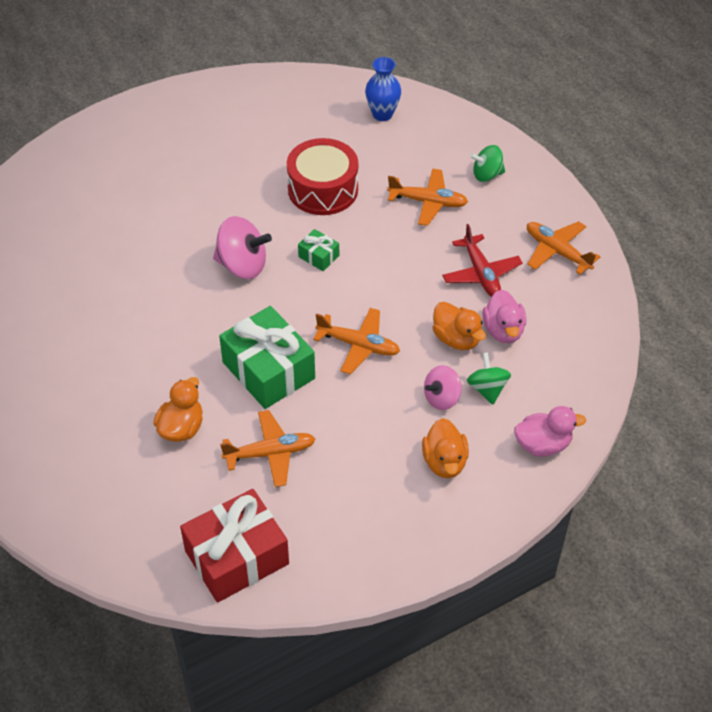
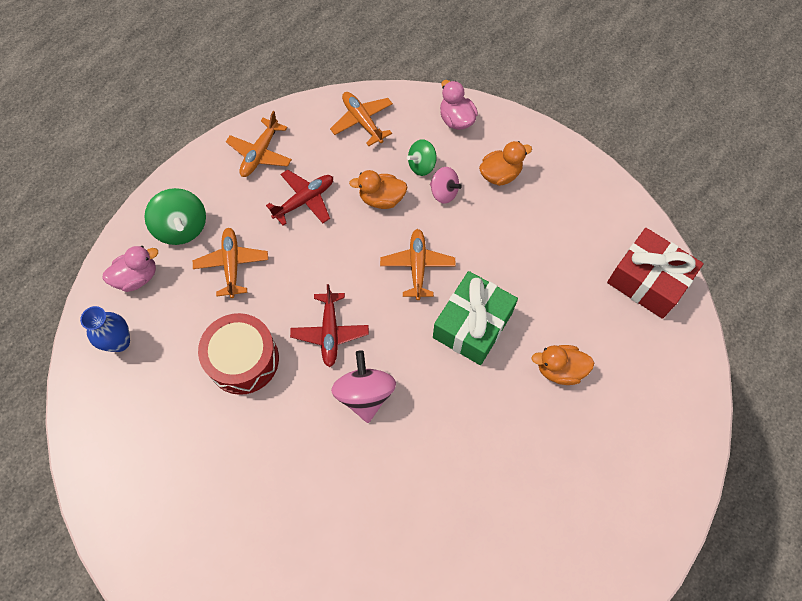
camera: 110 degrees left, 15 degrees up
(270, 453) = (550, 293): orange plane -> orange plane (362, 121)
(319, 256) = (330, 332): green gift -> red plane
(456, 339) = (381, 199): orange duck -> orange duck turned 120 degrees counterclockwise
(487, 175) = (182, 228): green spinning top -> green spinning top, size x1.56
(503, 330) = (360, 169): pink duck -> pink duck (137, 277)

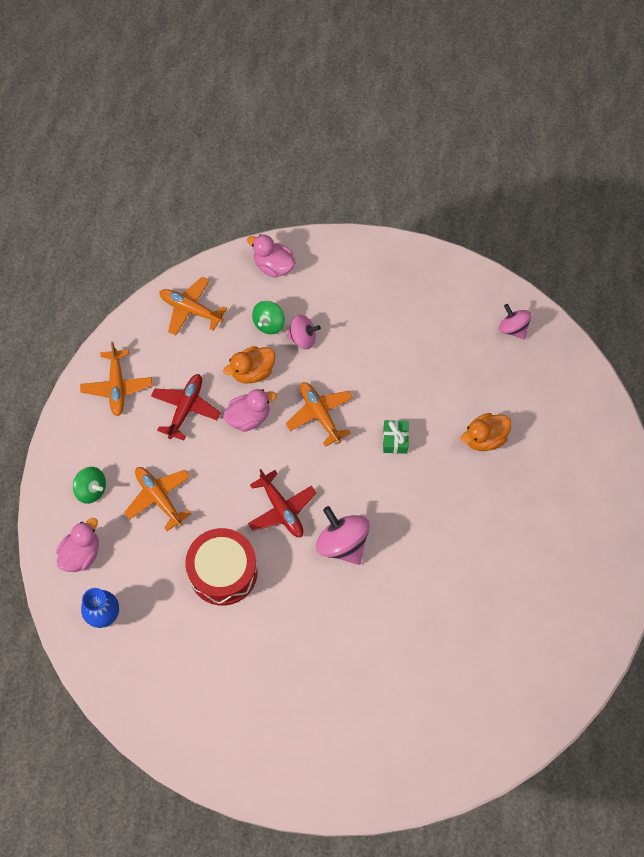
camera: 30 degrees left, 0 degrees up
(182, 228) = (91, 490): green spinning top -> green spinning top, size x0.64
(353, 236) = (248, 417): none -> pink duck
(472, 325) = (395, 440): green gift -> green gift, size x0.46
(500, 174) = (341, 297): orange duck -> none
(647, 281) = (513, 328): red gift -> pink spinning top

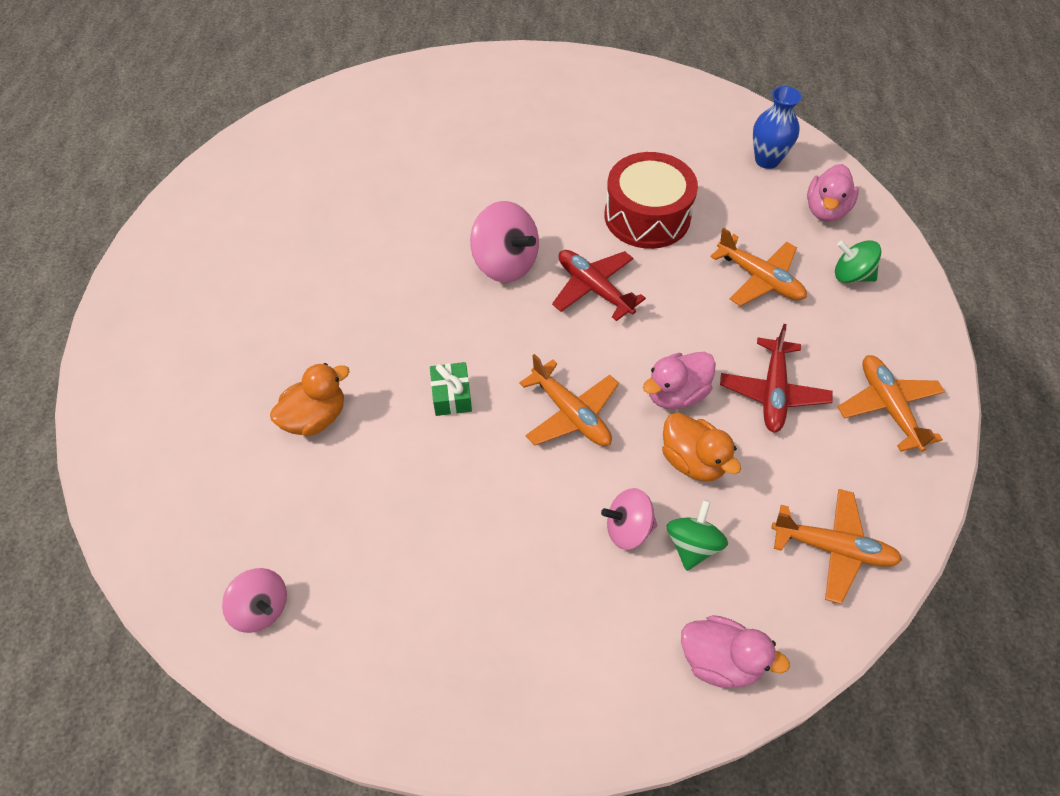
camera: 170 degrees right, 10 degrees down
(252, 372) = (693, 461): orange duck -> orange duck turned 90 degrees clockwise

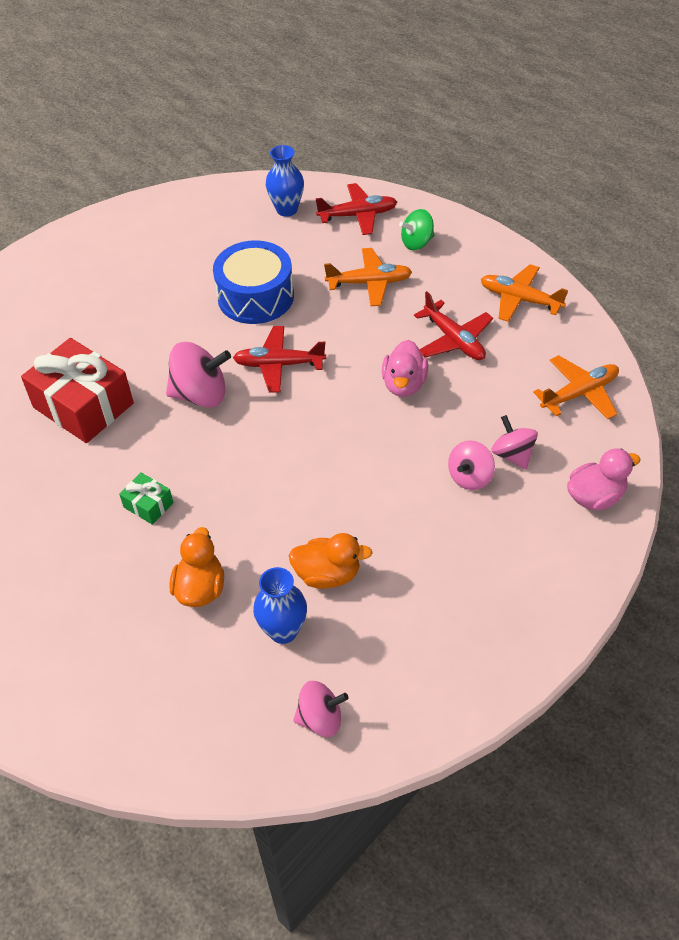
camera: 45 degrees left, 5 degrees down
(325, 510) = (283, 631): none -> blue vase
(416, 203) = (83, 405): none -> red gift
(451, 396) = (273, 498): green gift -> green gift (148, 505)
(571, 414) = (359, 446): orange plane -> none
(647, 216) = (255, 297): red drum -> blue drum
(692, 545) = (512, 454): green spinning top -> pink spinning top
(693, 461) = (458, 412): orange duck -> orange duck (328, 574)
(826, 210) = (358, 215): pink duck -> red plane

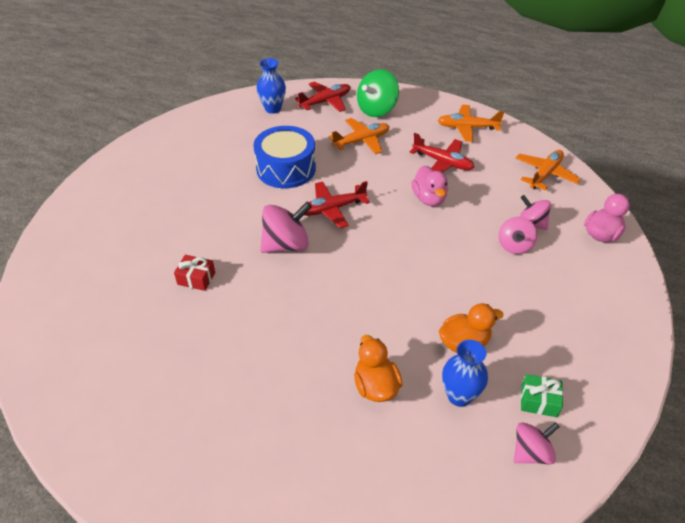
camera: 25 degrees left, 5 degrees down
(83, 405) = (196, 278): red gift -> red gift, size x0.46
(148, 505) = (295, 336): green gift -> green gift (539, 401)
(417, 243) = (377, 109): green spinning top -> green spinning top, size x1.56

